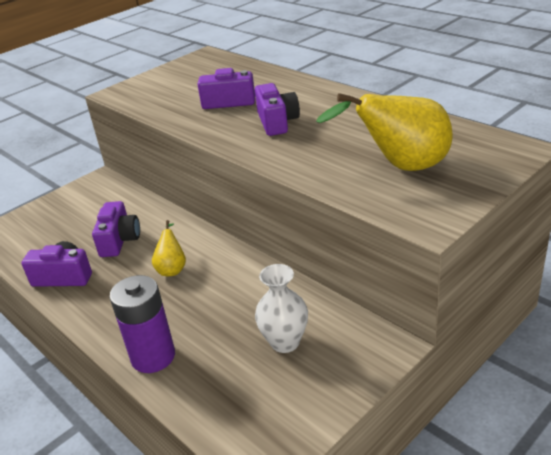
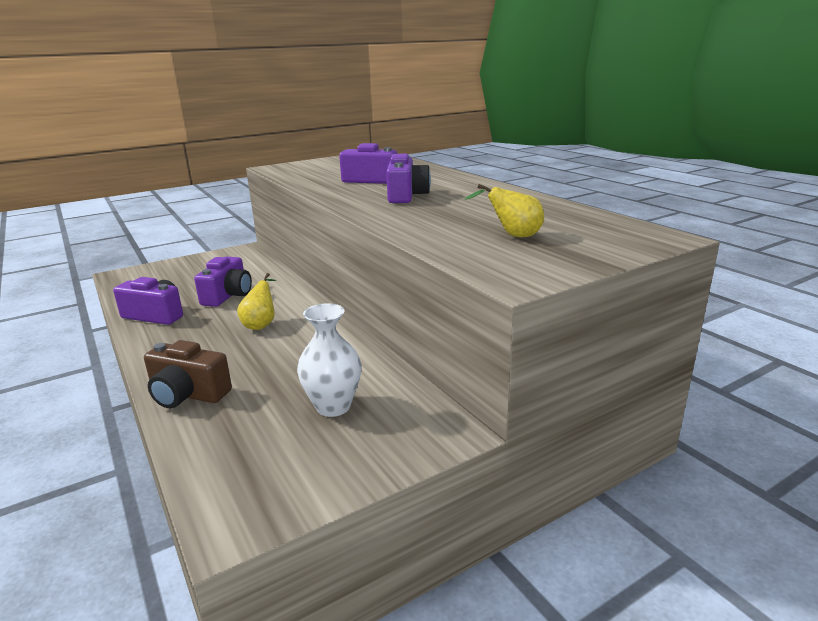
camera: 10 degrees right, 10 degrees down
(153, 356) = (188, 394): purple battery -> brown camera
(401, 167) = (513, 236): yellow pear -> yellow pear, size x0.51

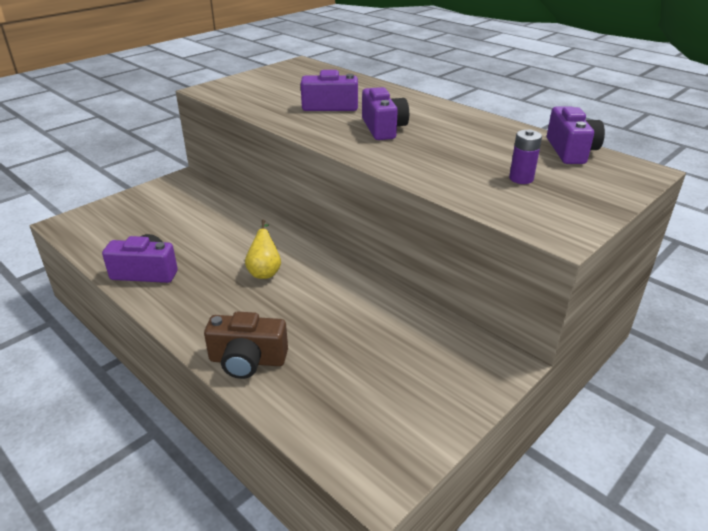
camera: 15 degrees left, 10 degrees up
(228, 295) = (206, 240): purple camera -> purple camera (571, 151)
(333, 406) = (391, 353): white vase -> none
(513, 236) = (521, 179): yellow pear -> purple battery

